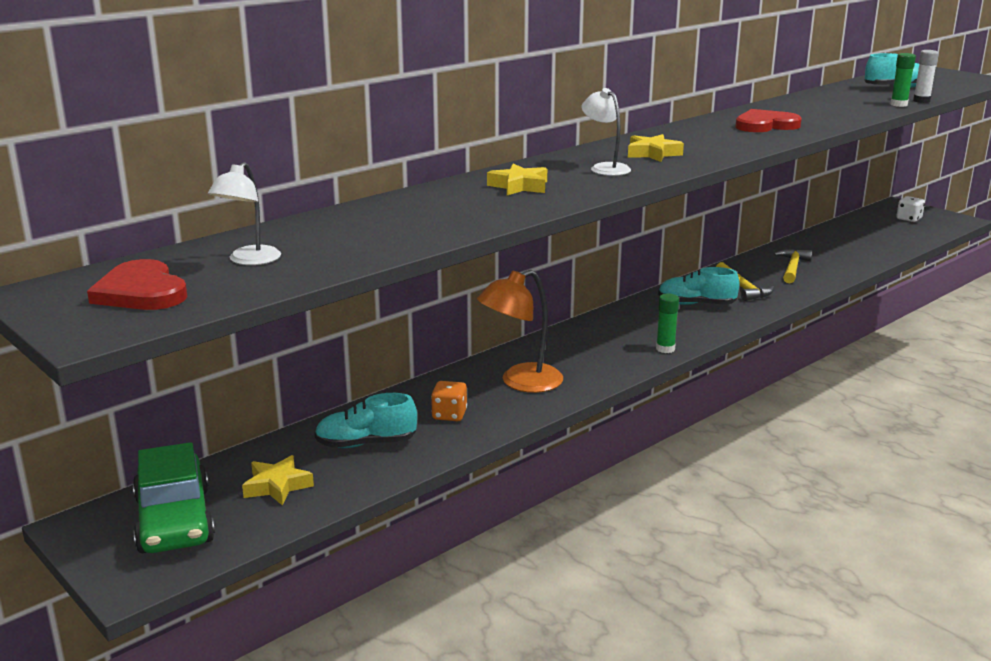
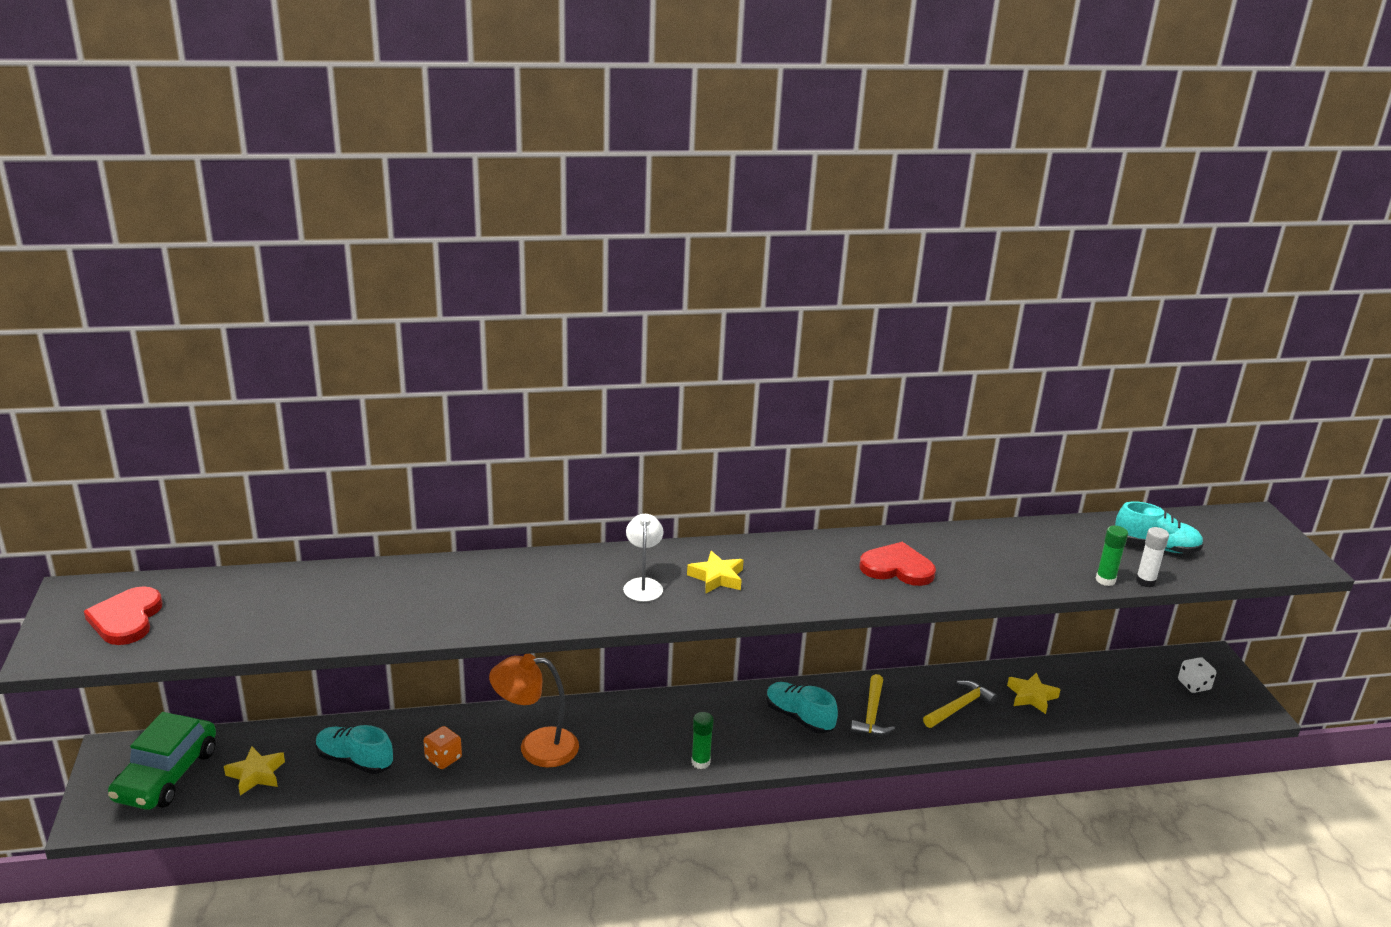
camera: 30 degrees right, 5 degrees up
(249, 260) = (229, 609): white lamp -> none
(519, 186) = (536, 585): yellow star -> yellow star (1031, 696)

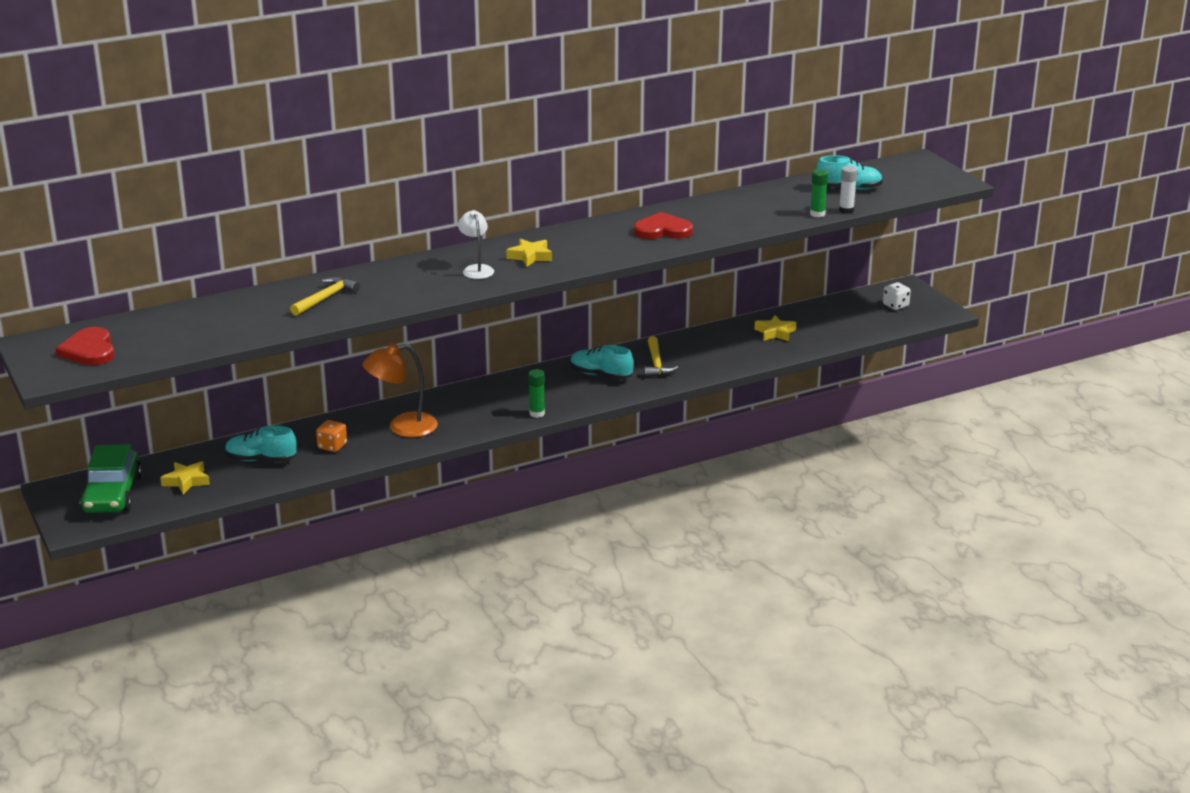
camera: 15 degrees left, 0 degrees up
(959, 707) = (722, 348): yellow hammer -> yellow hammer (325, 298)

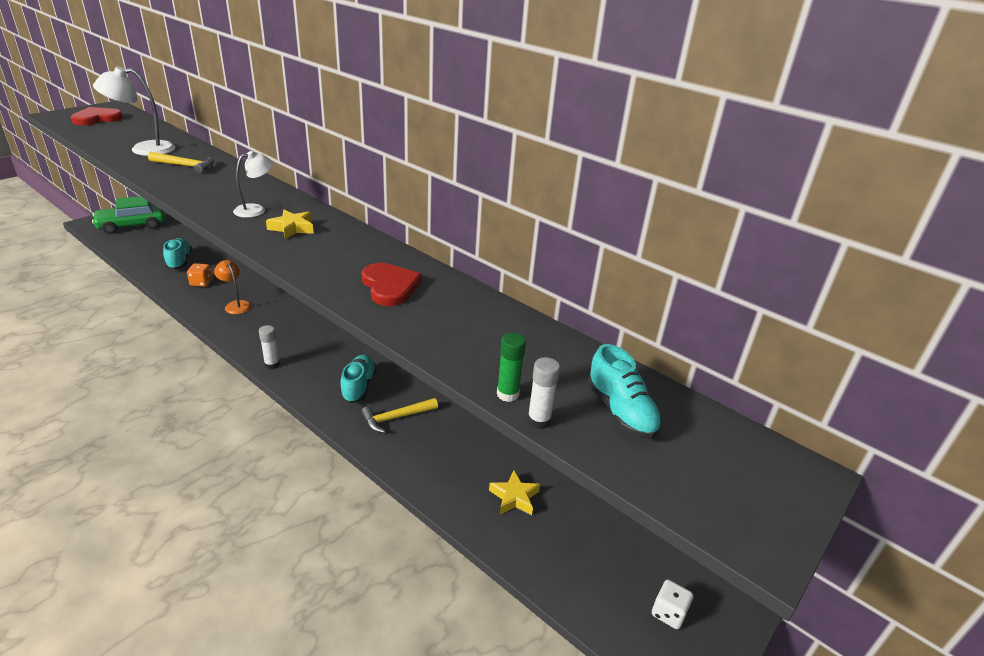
camera: 65 degrees right, 5 degrees up
(186, 481) = (148, 243): yellow star -> none
(247, 320) = (144, 149): none -> white lamp
(402, 427) = (235, 305): orange lamp -> orange lamp, size x0.64
(537, 413) = (272, 364): green glue stick -> white glue stick

